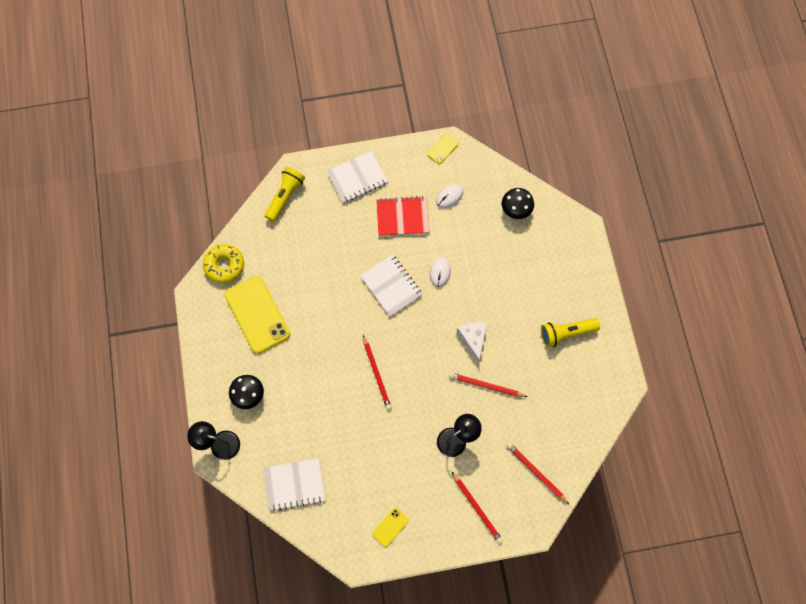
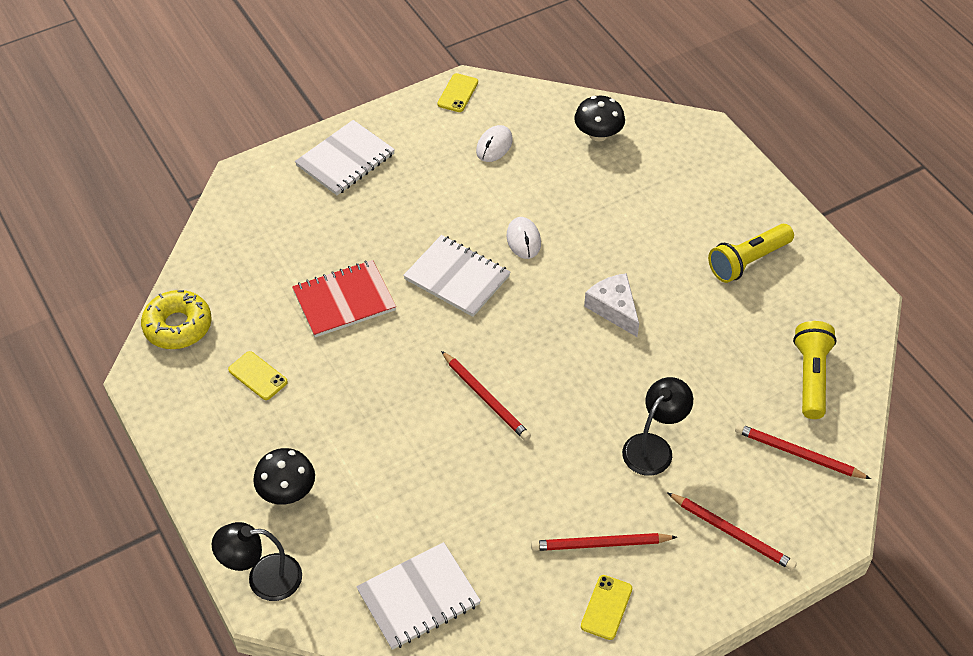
camera: 20 degrees left, 20 degrees down
(257, 314) = (257, 376): yellow phone -> yellow phone, size x0.46
(285, 196) = (242, 211): yellow flashlight -> yellow flashlight (811, 376)
(402, 217) = (435, 188): red notebook -> red notebook (344, 300)
(486, 386) = (663, 363): red pencil -> red pencil (600, 544)

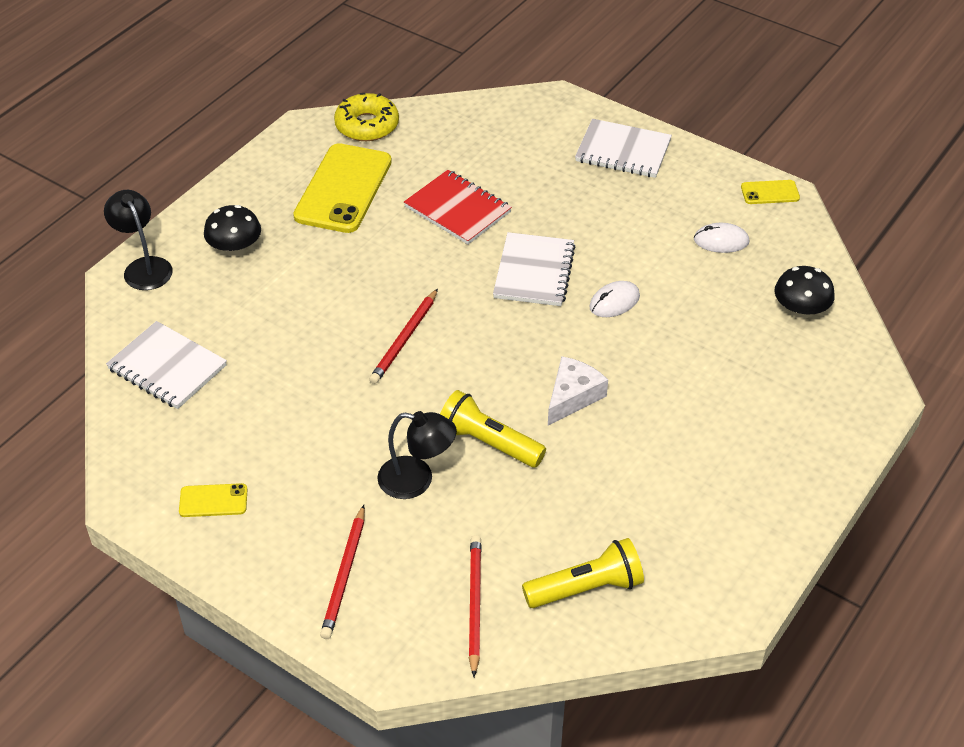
camera: 65 degrees right, 5 degrees down
(257, 376) = (343, 189): yellow phone -> yellow phone, size x2.20
(600, 544) = (281, 474): red pencil -> none
(747, 261) = (713, 486): yellow flashlight -> yellow flashlight (488, 442)

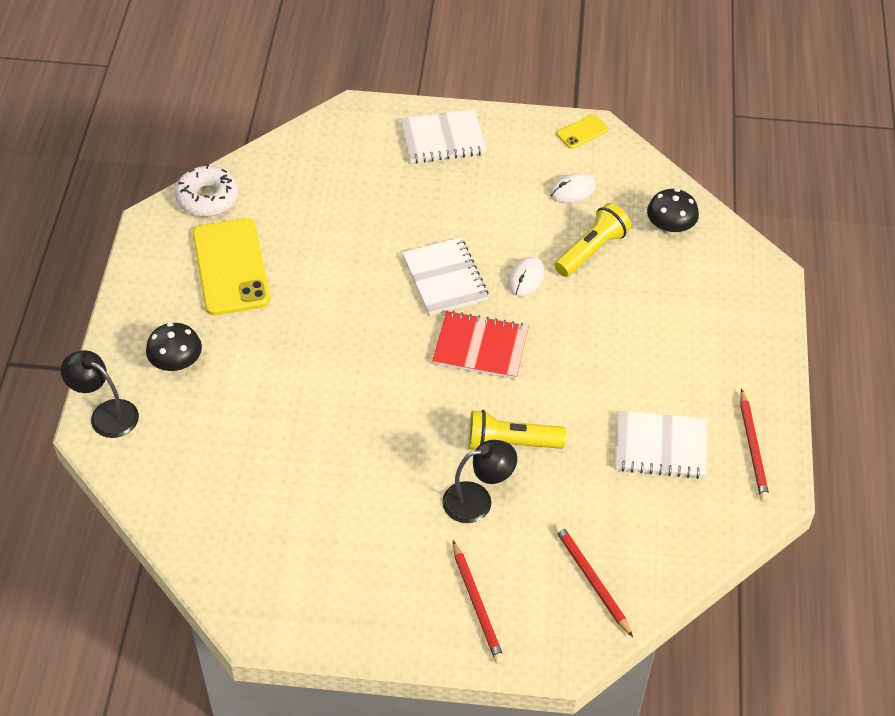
camera: 30 degrees left, 5 degrees up
(167, 367) = (198, 497): white notebook -> white notebook (660, 447)
(213, 501) = (327, 594): yellow phone -> none
(367, 125) = (207, 198): yellow donut -> white donut
(405, 339) = (382, 383): red pencil -> red pencil (753, 448)
(457, 209) = (343, 247): red notebook -> red notebook (480, 347)
(572, 396) = (548, 374): white cheese -> none
(587, 588) = (664, 526): yellow flashlight -> yellow flashlight (592, 250)

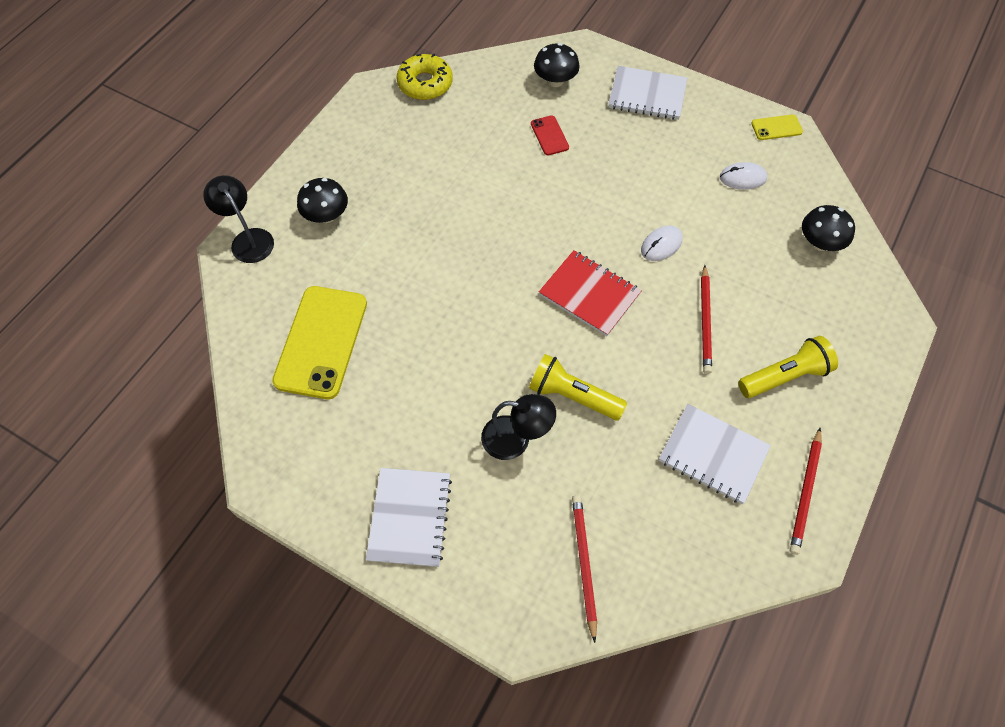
camera: 25 degrees right, 10 degrees up
(207, 198) = (425, 84): white donut -> yellow donut
(230, 267) = (413, 148): yellow phone -> yellow phone (321, 342)
(343, 153) = (555, 81): none -> black mushroom
(365, 209) = (549, 135): none -> red phone
(445, 278) = (588, 220): white notebook -> white notebook (410, 517)
(477, 604) = (465, 543): red pencil -> red pencil (705, 321)
(592, 250) = (735, 239): yellow flashlight -> yellow flashlight (785, 376)

